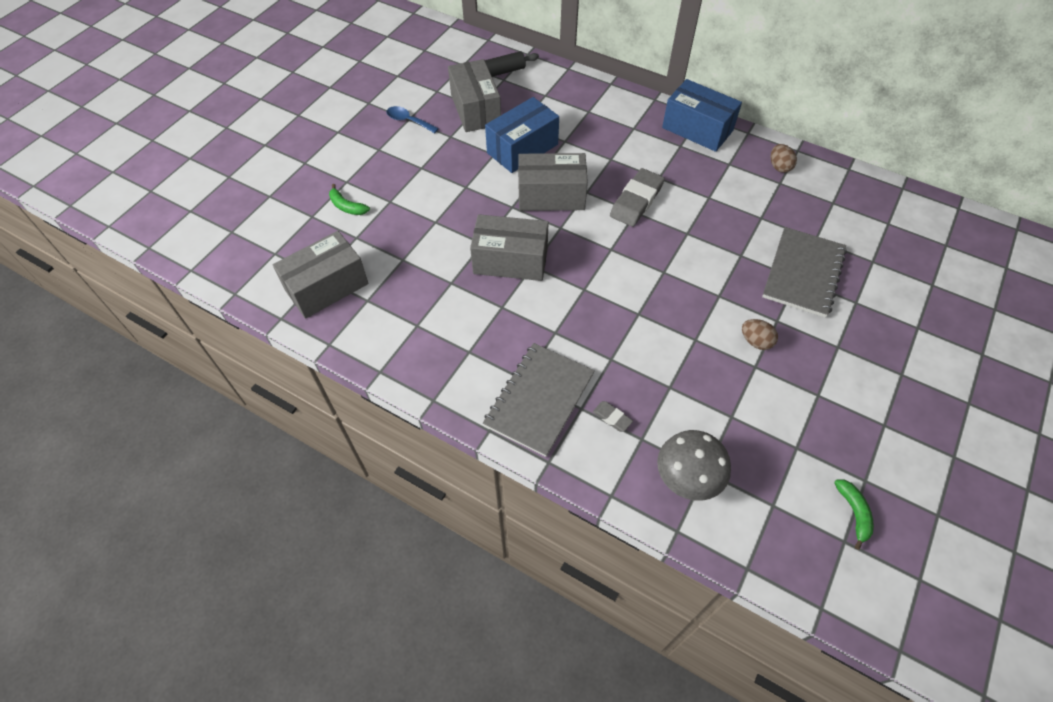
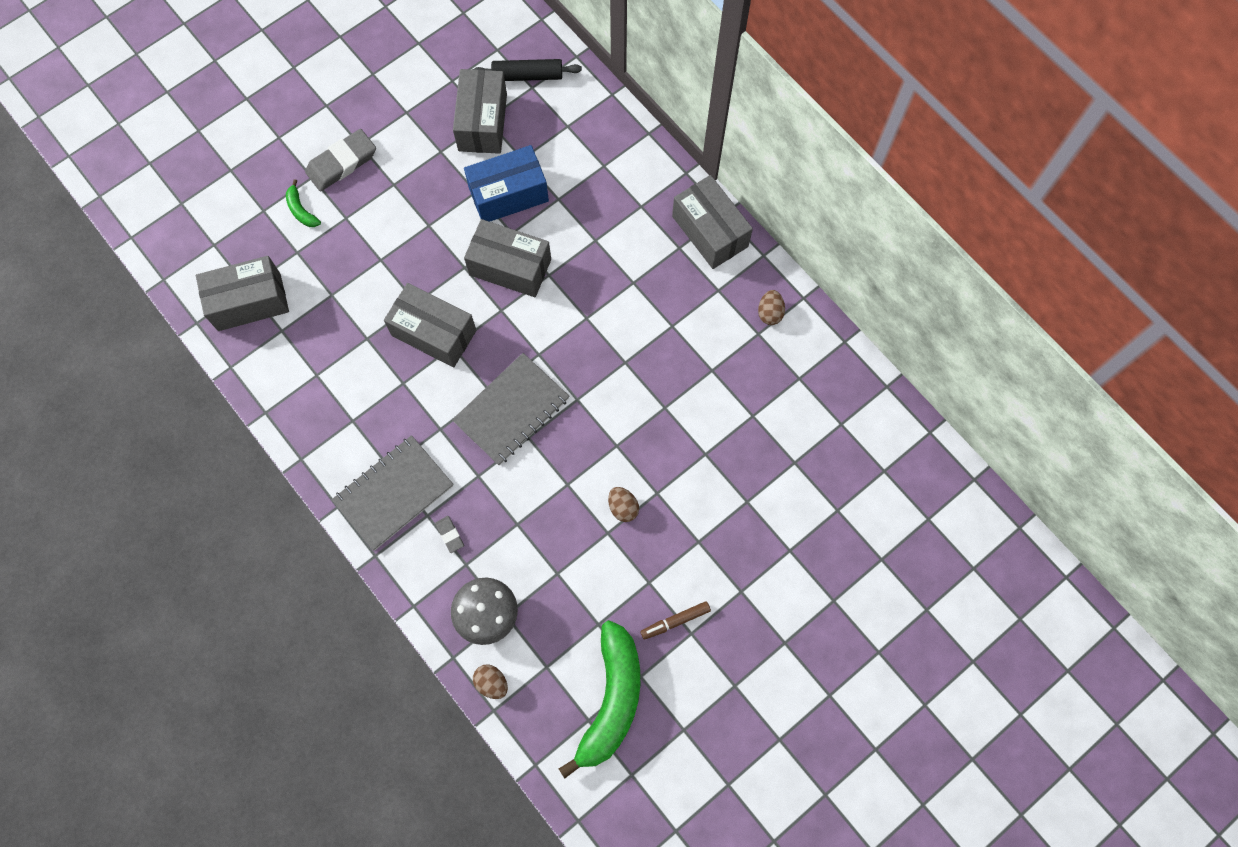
camera: 20 degrees right, 15 degrees up
(408, 121) = (405, 115): blue spoon -> none
(636, 201) = (594, 304): grey eraser -> grey eraser (342, 163)
(697, 129) = (710, 231): blue box -> grey box
(730, 541) = (492, 683): none -> brown egg
(803, 273) = (714, 451): grey notebook -> grey notebook (511, 410)
(853, 513) = (611, 700): green banana -> green banana, size x2.40
(863, 419) = (675, 621): none -> brown marker

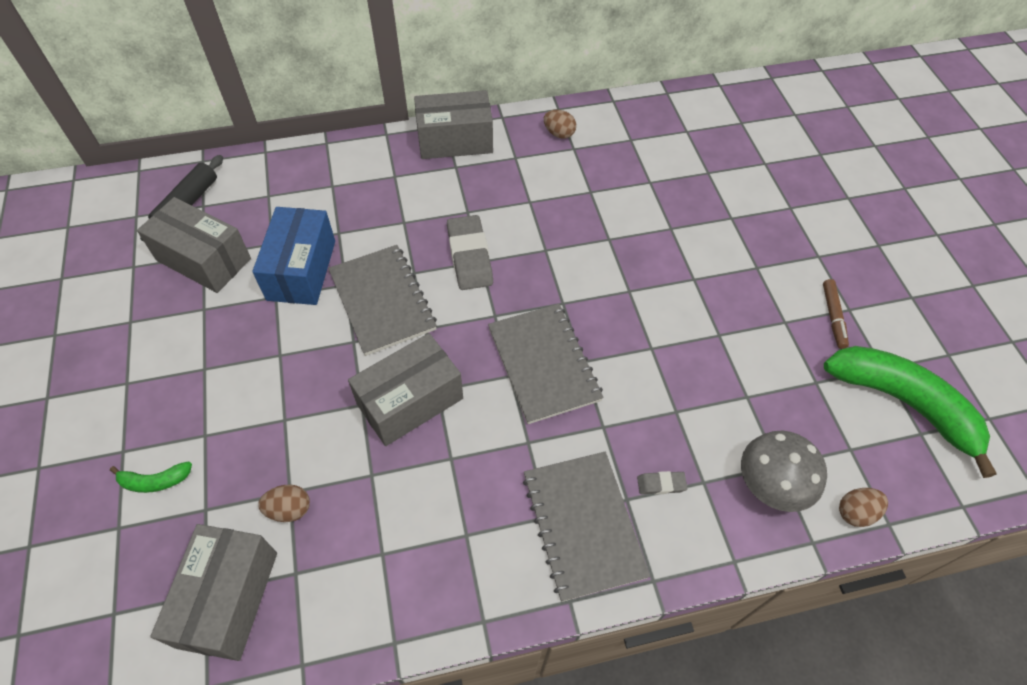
camera: 65 degrees left, 15 degrees down
(342, 163) = (133, 411): grey eraser -> grey eraser (469, 256)
(510, 267) = (382, 301): grey box -> grey notebook
(623, 507) = (697, 311): brown egg -> brown egg (289, 509)

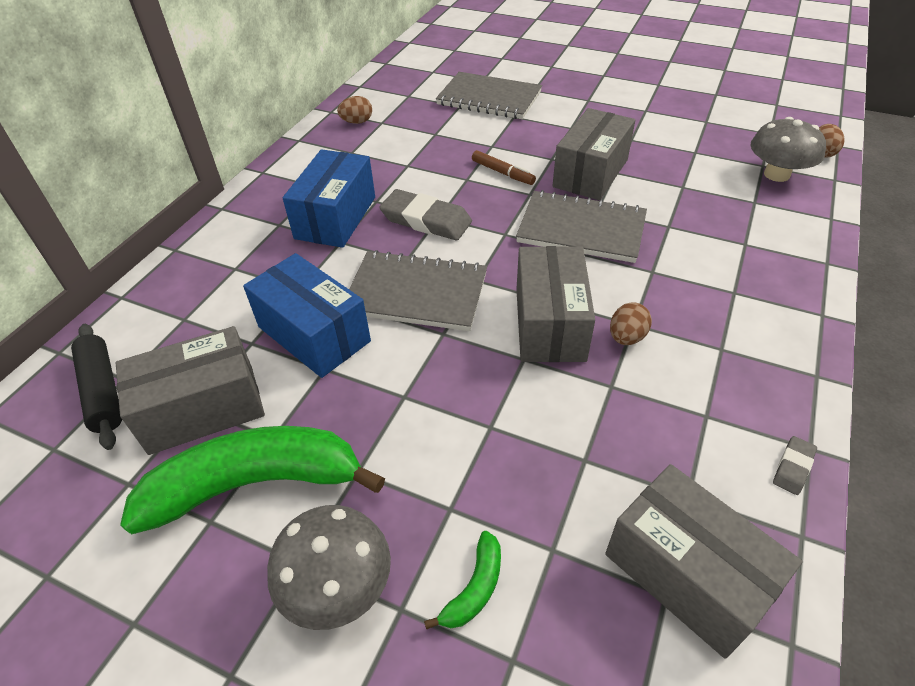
camera: 50 degrees left, 10 degrees down
(121, 410) = (337, 586): none -> grey mushroom
(289, 509) = (606, 468): brown egg -> brown egg (626, 337)
(428, 201) = (336, 217): none -> blue box
(455, 141) = (288, 174): grey box -> grey box (590, 173)
(583, 525) = (755, 276): grey notebook -> grey notebook (489, 98)
(661, 484) = (743, 221): grey eraser -> grey eraser (793, 467)
(833, 317) = (659, 92): brown marker -> brown marker (502, 173)
(903, 403) = (749, 99): green banana -> green banana (255, 484)

